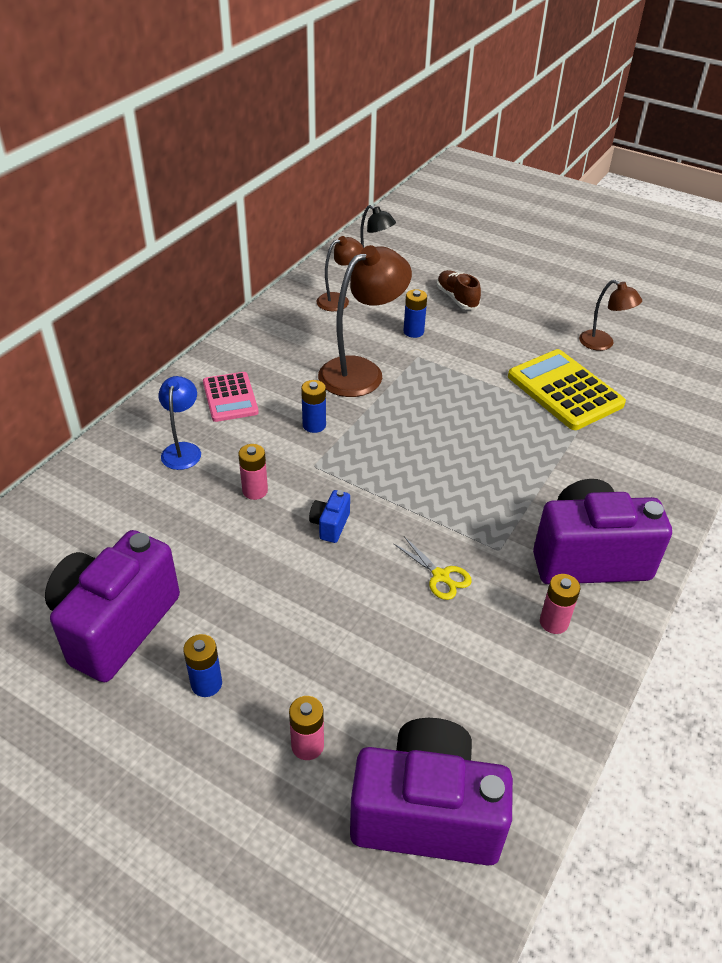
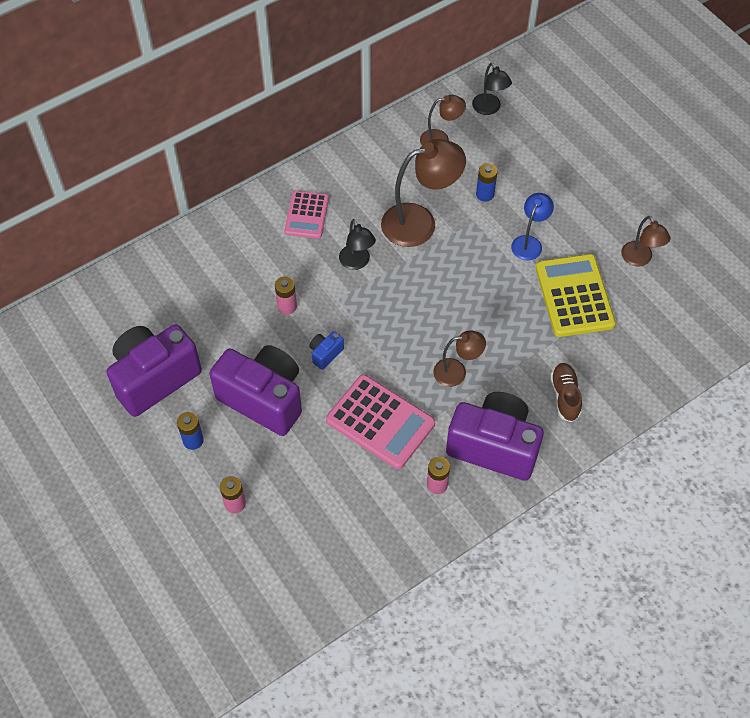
camera: 25 degrees right, 15 degrees up
(183, 450) = (252, 253): blue lamp -> blue lamp (529, 243)
(314, 425) = (357, 262): blue battery -> black lamp
(426, 813) = (283, 571): purple camera -> purple camera (263, 399)
(441, 576) = (380, 422): yellow scissors -> pink calculator
(457, 298) = (543, 169): brown shoe -> brown shoe (565, 396)
(494, 495) = (457, 372): none -> brown lamp

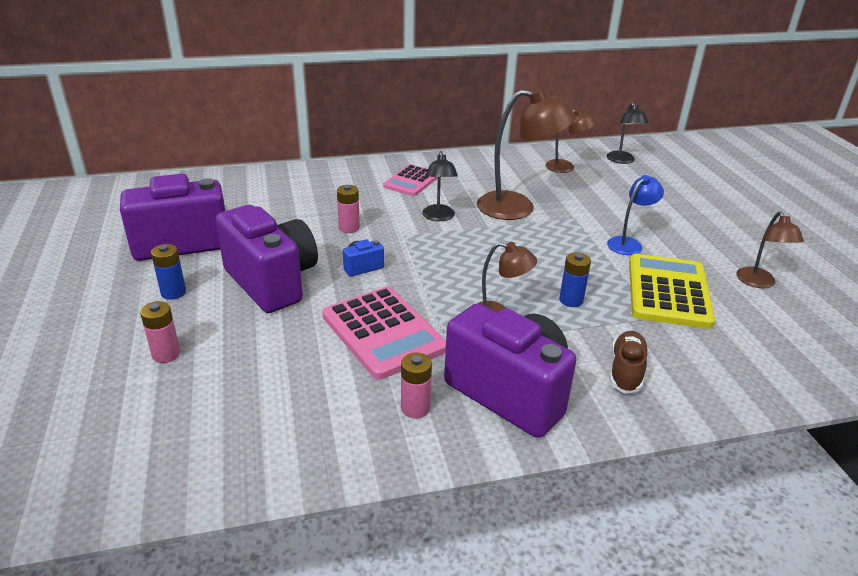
camera: 20 degrees right, 25 degrees down
(485, 194) = (594, 205): blue battery -> blue battery (571, 300)

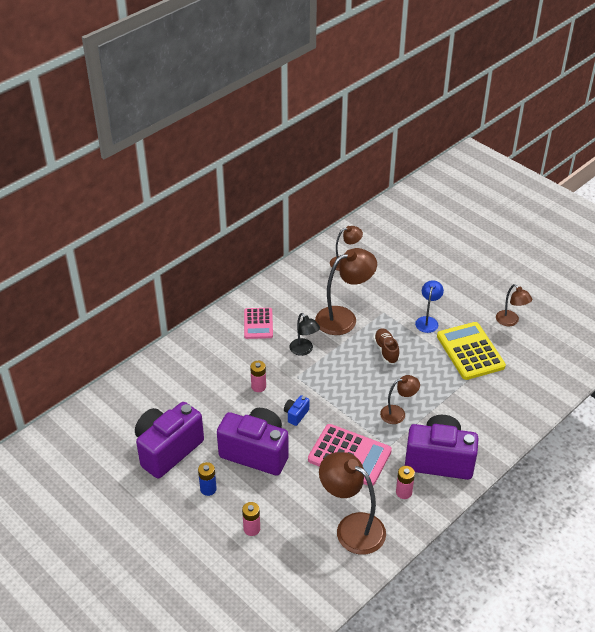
camera: 30 degrees left, 10 degrees up
(292, 416) = (352, 527): none -> brown lamp
(571, 300) = (426, 383): blue battery -> none
(622, 160) = (375, 238): black lamp -> none
(626, 371) = (482, 418): brown shoe -> brown shoe (386, 351)

